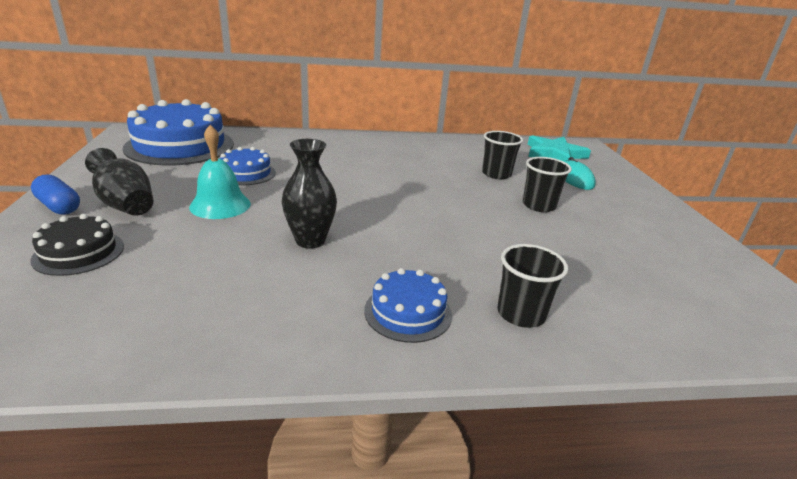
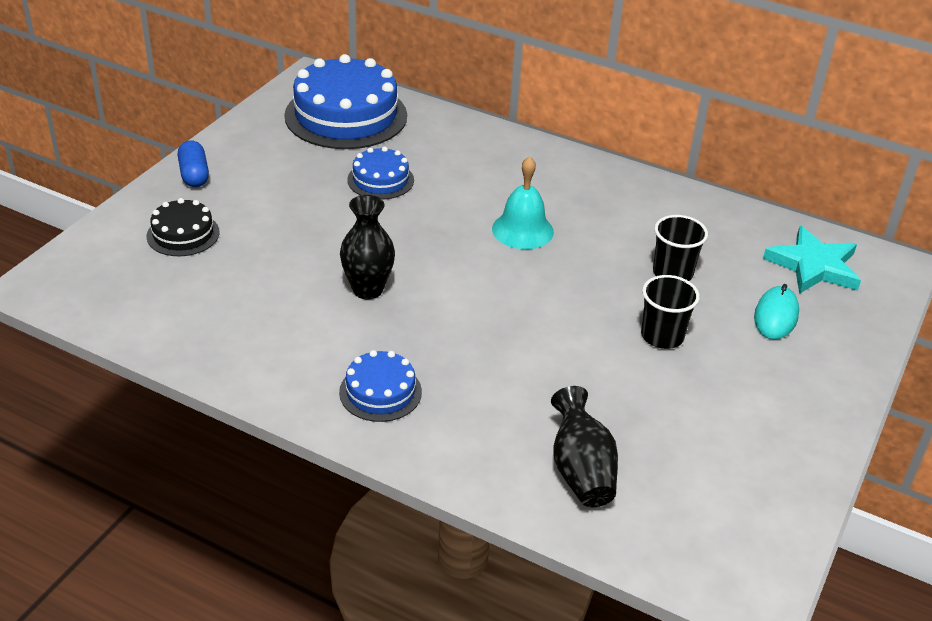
camera: 35 degrees right, 10 degrees up
(125, 204) = (246, 189): black vase -> black vase (581, 470)
(220, 205) = (323, 217): turquoise bell -> turquoise bell (522, 230)
(521, 314) = (473, 436): black cup -> none

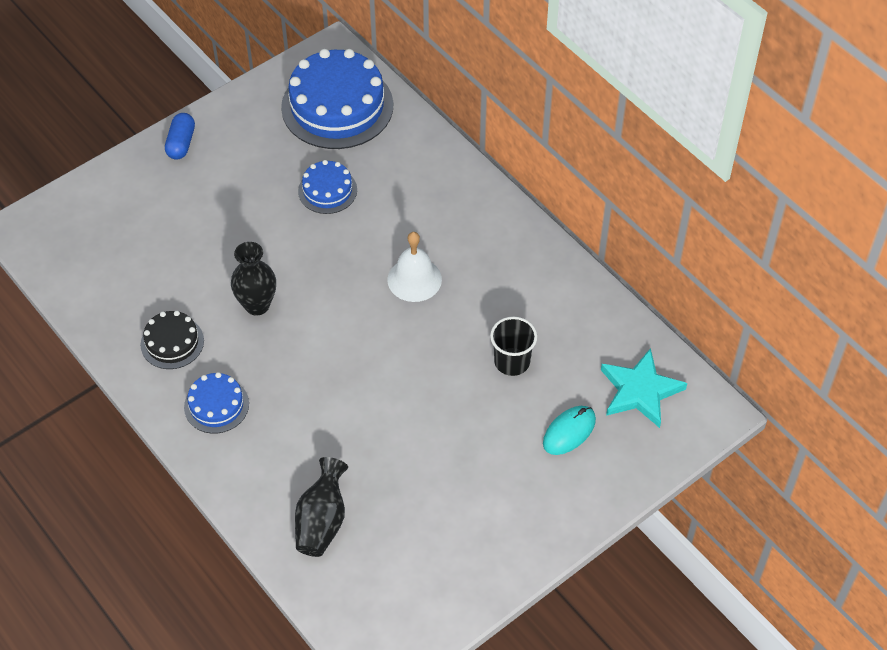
camera: 25 degrees right, 15 degrees up
(183, 234) = (144, 206): black cake -> black cake (172, 342)
(522, 230) = (414, 279): turquoise bell -> white bell
(662, 336) = (461, 422): black cup -> none

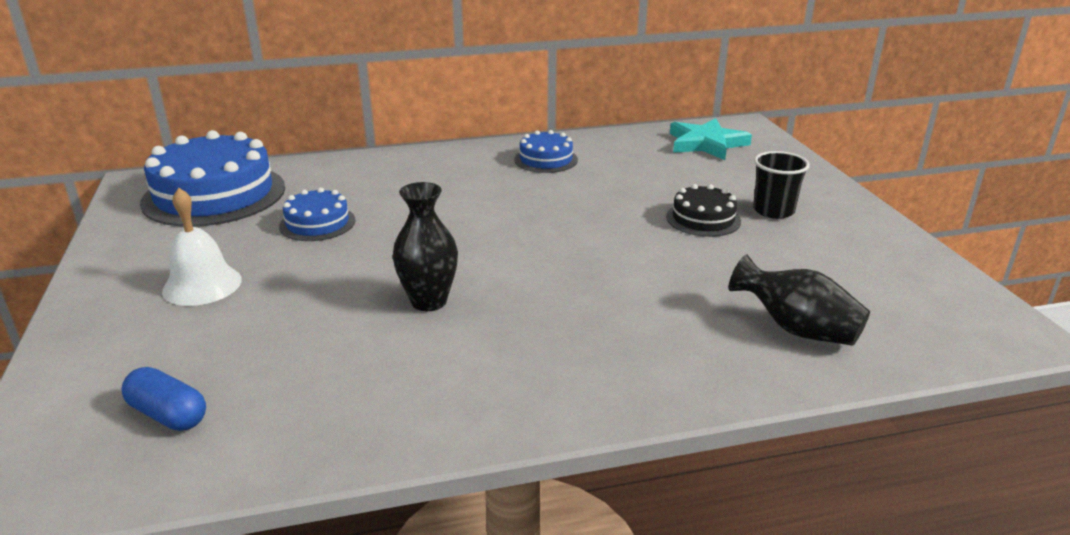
camera: 65 degrees left, 25 degrees down
(172, 342) = (423, 383): black cake -> black cake (703, 219)
(181, 143) = (102, 299): blue capsule -> blue capsule (168, 415)
(216, 405) = (564, 369): blue cake -> blue cake (546, 159)
(414, 279) = (491, 205): white bell -> white bell (202, 285)
(512, 362) = (636, 183): black cup -> black cup (773, 211)
(569, 432) = (735, 177): turquoise mouse -> none

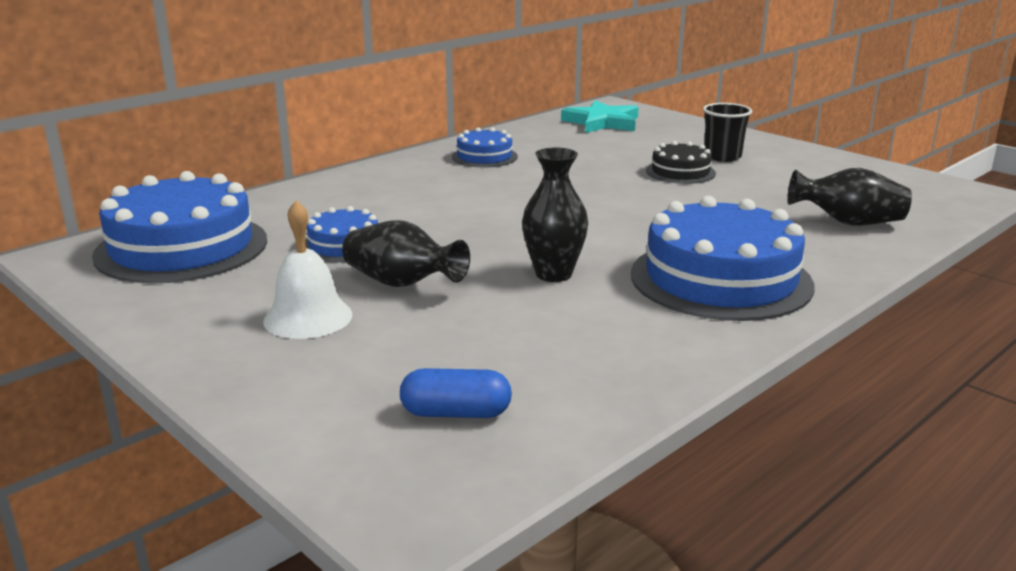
camera: 30 degrees left, 5 degrees down
(305, 274) = (402, 284): none -> black vase
(565, 355) = (720, 279): none -> blue cake

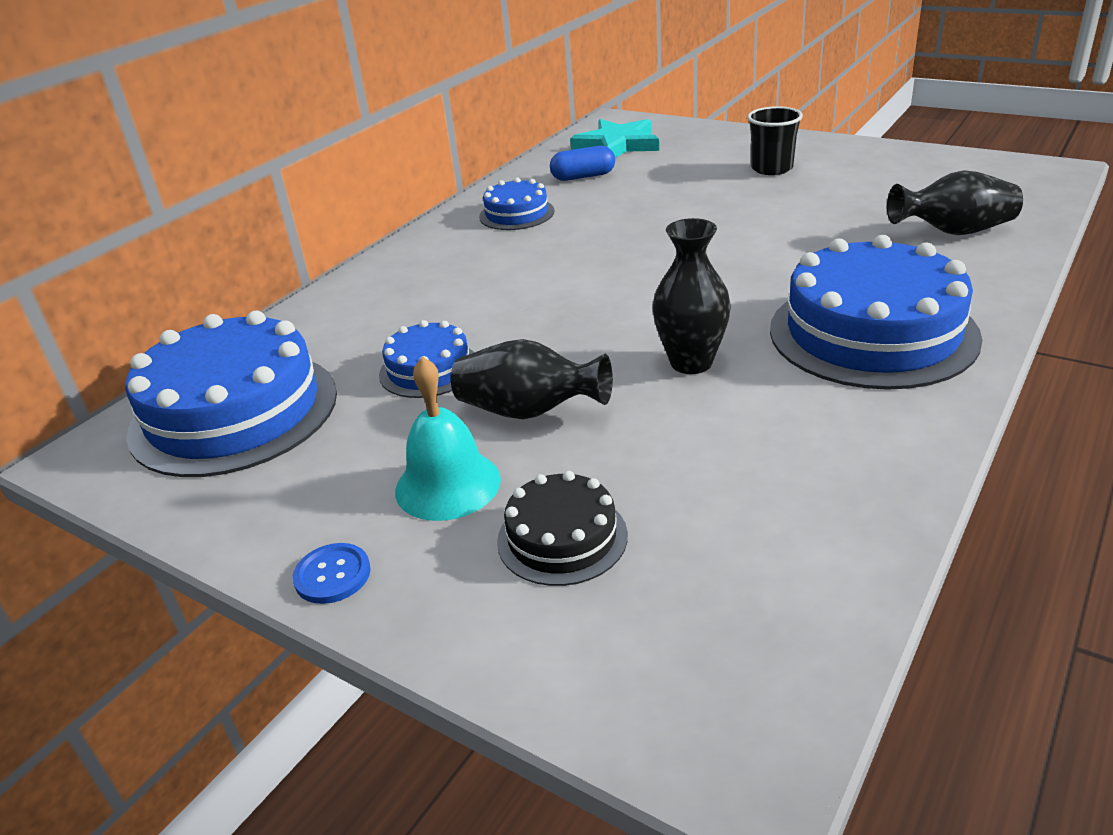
camera: 10 degrees left, 10 degrees up
(187, 355) = (332, 575): none -> blue button
(308, 317) = (447, 484): white bell -> turquoise bell
(456, 413) = (703, 588): blue capsule -> blue capsule (583, 177)
(680, 172) = (741, 197): black cake -> black cake (562, 538)

